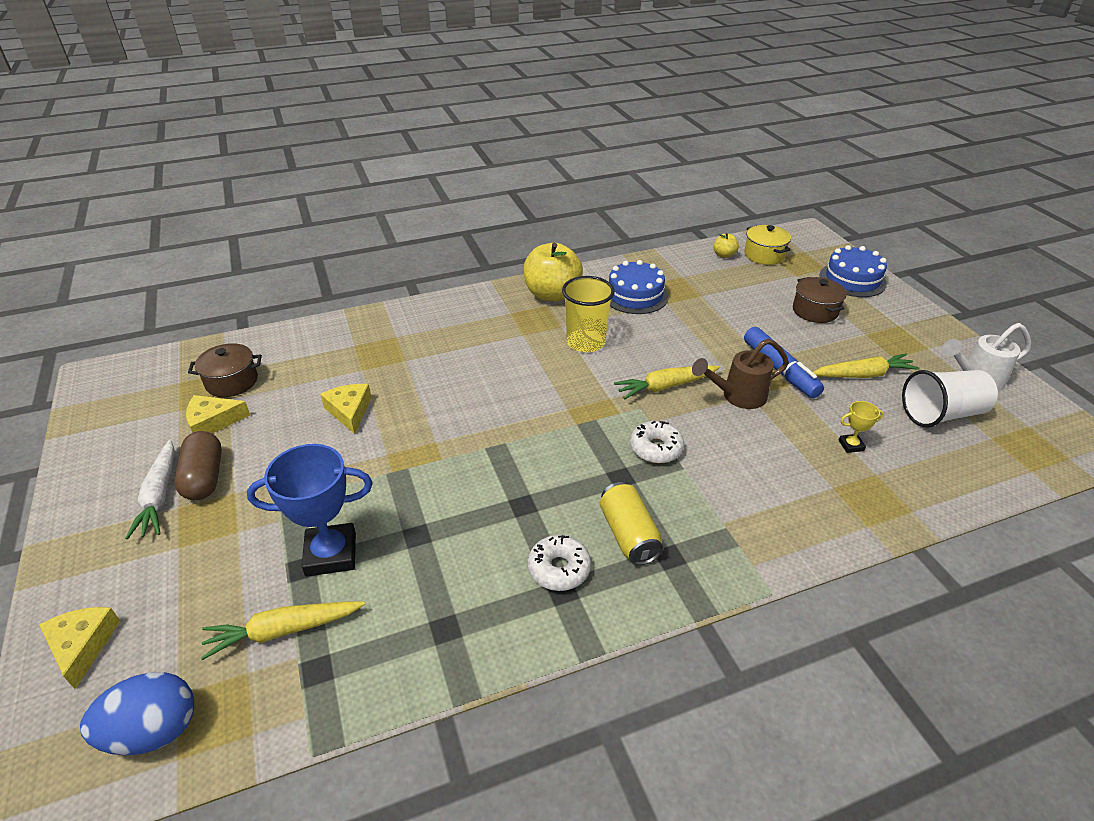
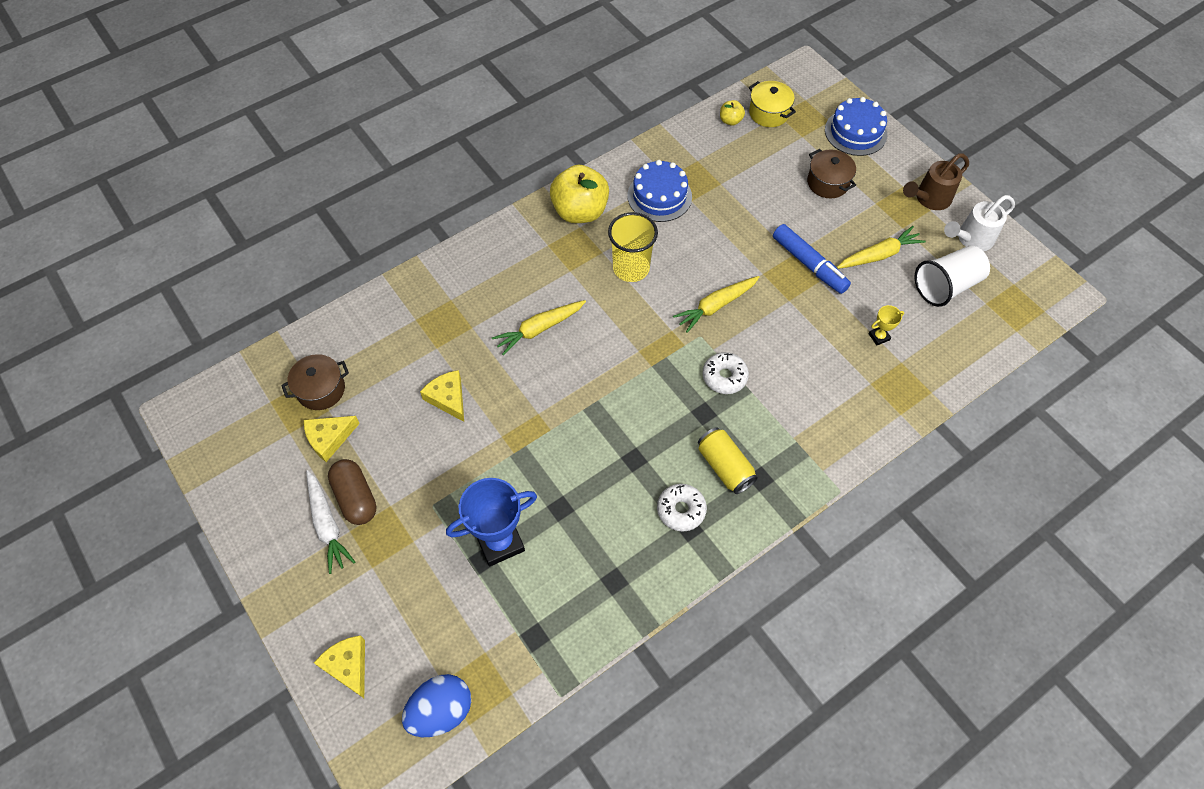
camera: 15 degrees left, 20 degrees up
(283, 630) = (495, 614): yellow carrot -> yellow carrot (539, 329)
(738, 396) = (779, 303): brown watering can -> brown watering can (929, 199)

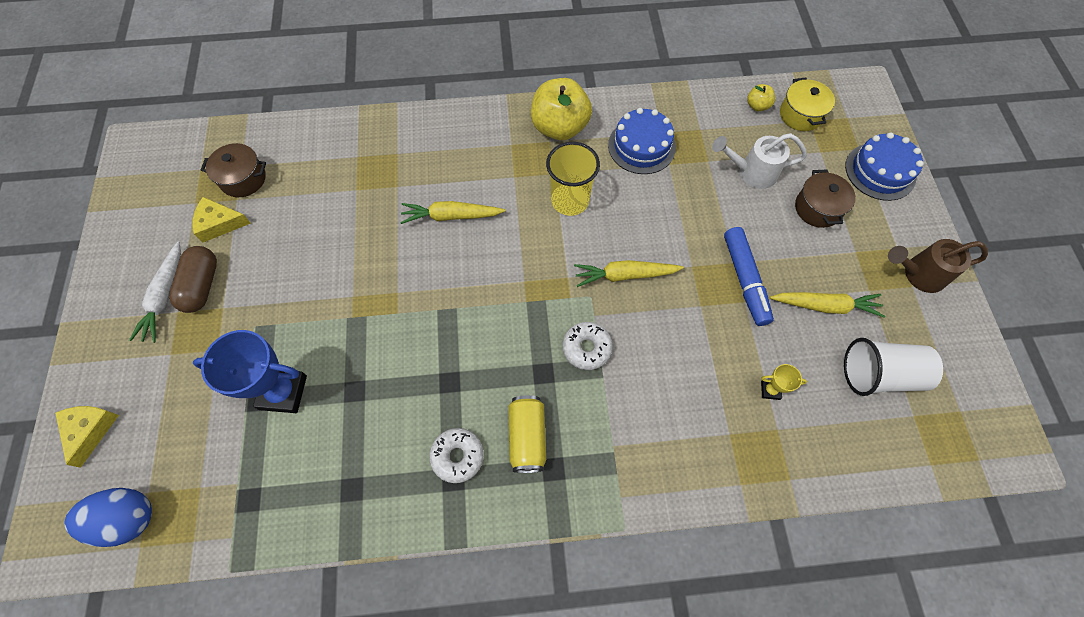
camera: 30 degrees right, 5 degrees up
(448, 398) = (333, 238): yellow cheese -> none
(971, 239) = (940, 339): white watering can -> white watering can (751, 172)

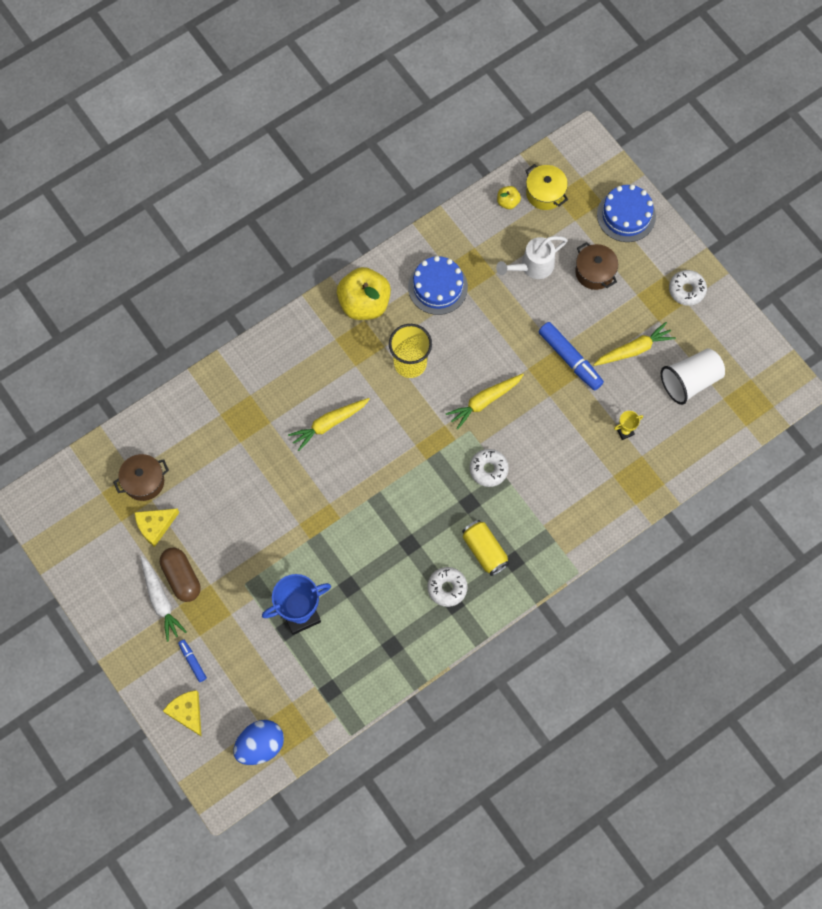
camera: 30 degrees left, 5 degrees up
(141, 377) = (192, 661): none -> blue marker
(918, 274) = (686, 290): brown watering can -> white donut

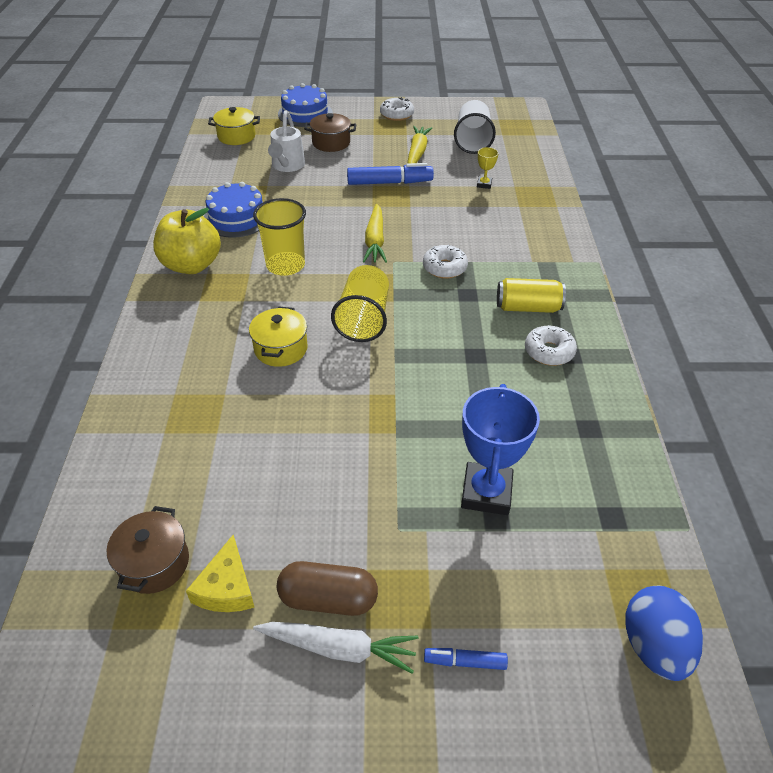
camera: 55 degrees left, 25 degrees down
(187, 712) = (544, 721): yellow cheese -> none
(329, 424) = (281, 349): yellow carrot -> yellow pot
(393, 453) = (364, 319): none -> yellow cup
(508, 202) = (217, 154): yellow apple -> none

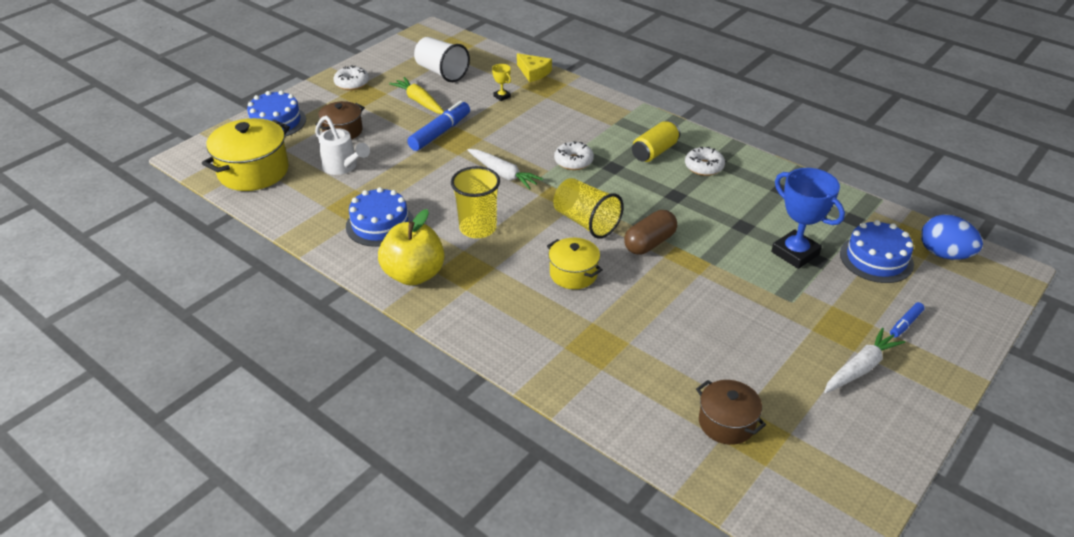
camera: 50 degrees left, 5 degrees down
(226, 587) = (776, 396): yellow cheese -> yellow cheese (533, 72)
(236, 136) = (253, 171): yellow pot -> yellow pot, size x1.67
(328, 599) = (821, 356): brown capsule -> brown capsule (649, 243)
(375, 241) = (503, 174): yellow carrot -> white carrot
(561, 574) = (876, 259): none -> blue cake

